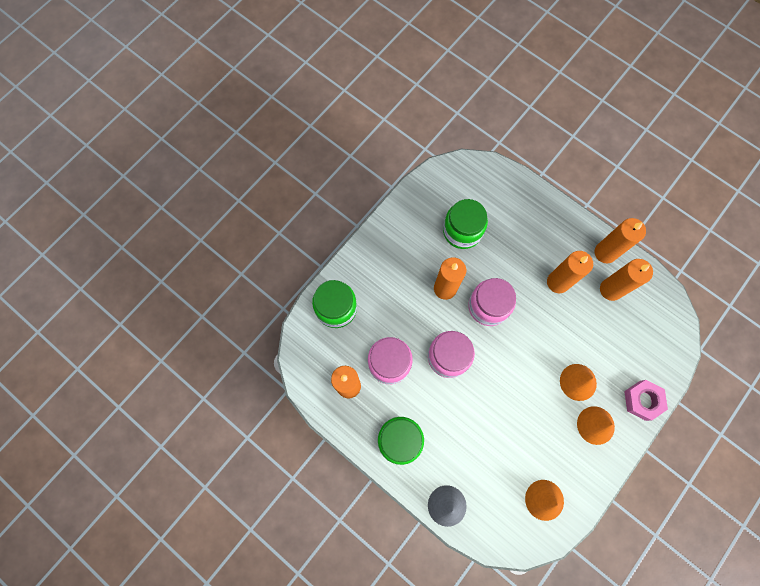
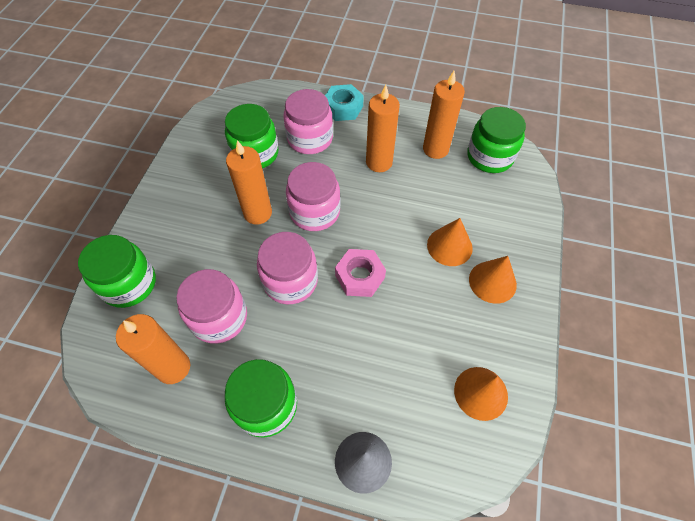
camera: 25 degrees left, 15 degrees down
(511, 235) = (310, 139): none -> pink jar
(552, 214) = (343, 108): none -> turquoise nut
(605, 253) = (413, 121): orange candle -> none
(642, 400) = (526, 236): pink nut -> pink nut (360, 276)
(652, 316) = (489, 157): none -> green jar

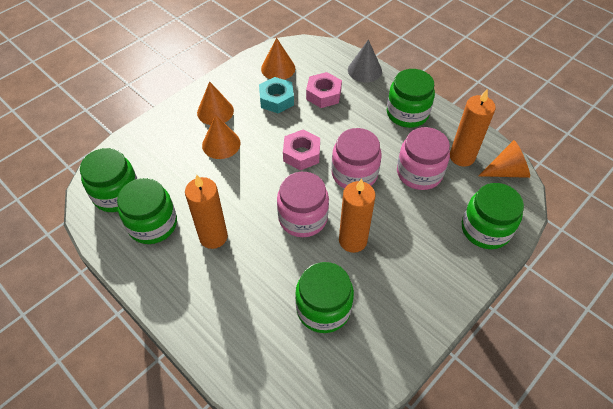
camera: 150 degrees left, 5 degrees down
(112, 373) = (506, 171): none -> orange cone
(310, 139) = (258, 298): pink jar -> none
(343, 108) = (195, 322): turquoise nut -> turquoise nut (276, 99)
(391, 378) = (323, 94): none -> pink nut
(435, 149) = (153, 224): orange candle -> green jar

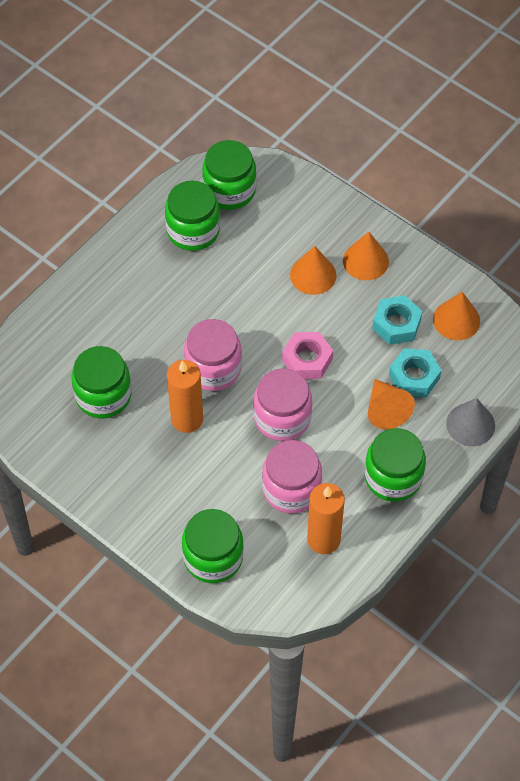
camera: 85 degrees right, 5 degrees up
(213, 237) = (182, 287): orange candle -> none
(323, 94) = (414, 377): pink nut -> turquoise nut
(506, 171) = (305, 590): orange cone -> orange cone (386, 410)

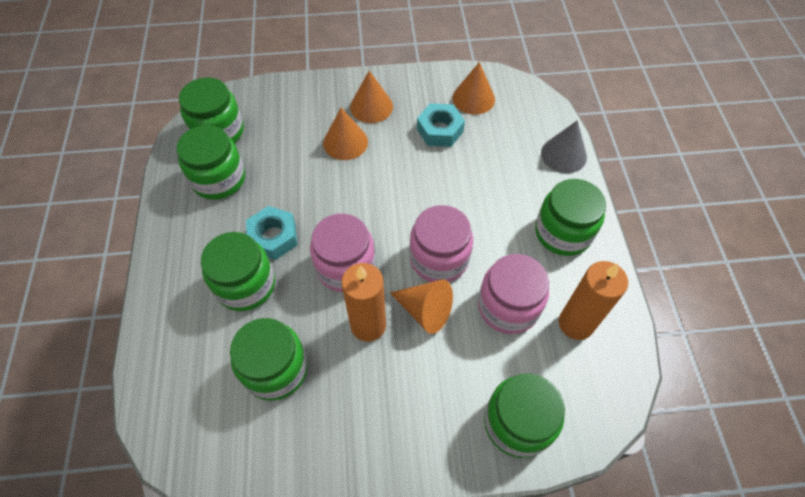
camera: 45 degrees left, 0 degrees up
(137, 325) = (245, 285): none -> green jar
(307, 360) = (408, 202): pink nut -> none
(386, 410) = (501, 191): orange cone -> orange cone (425, 310)
(414, 377) = (492, 154): turquoise nut -> turquoise nut (273, 237)

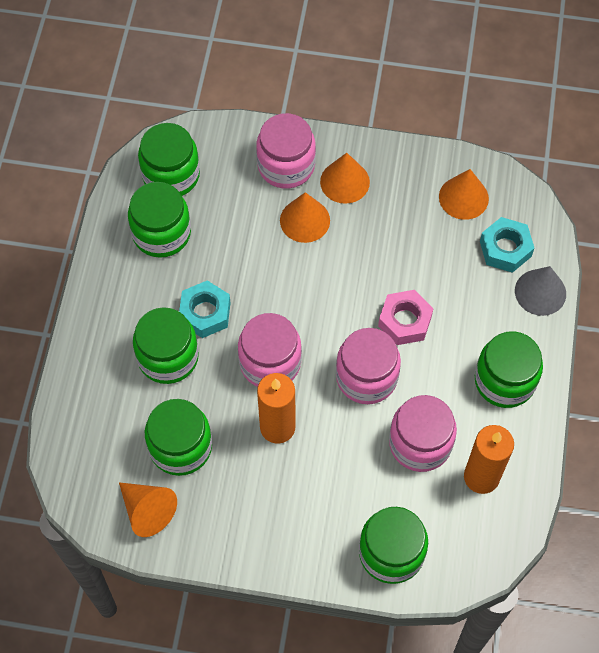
camera: 15 degrees right, 5 degrees up
(318, 105) = (286, 165): none -> pink jar
(425, 310) = (337, 426): orange cone -> orange cone (147, 510)
(440, 130) = (412, 229): turquoise nut -> turquoise nut (505, 249)
(457, 203) = (405, 321): none -> pink nut

